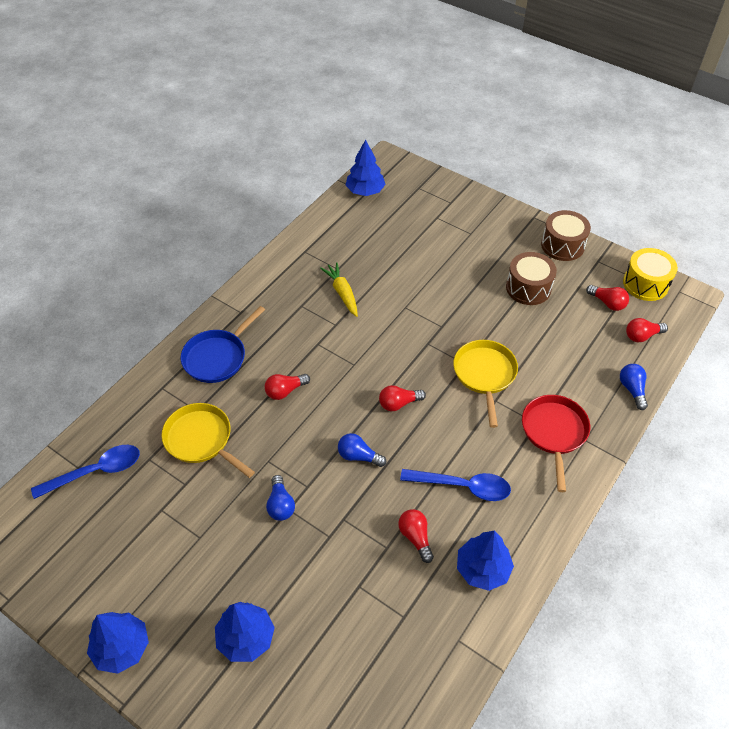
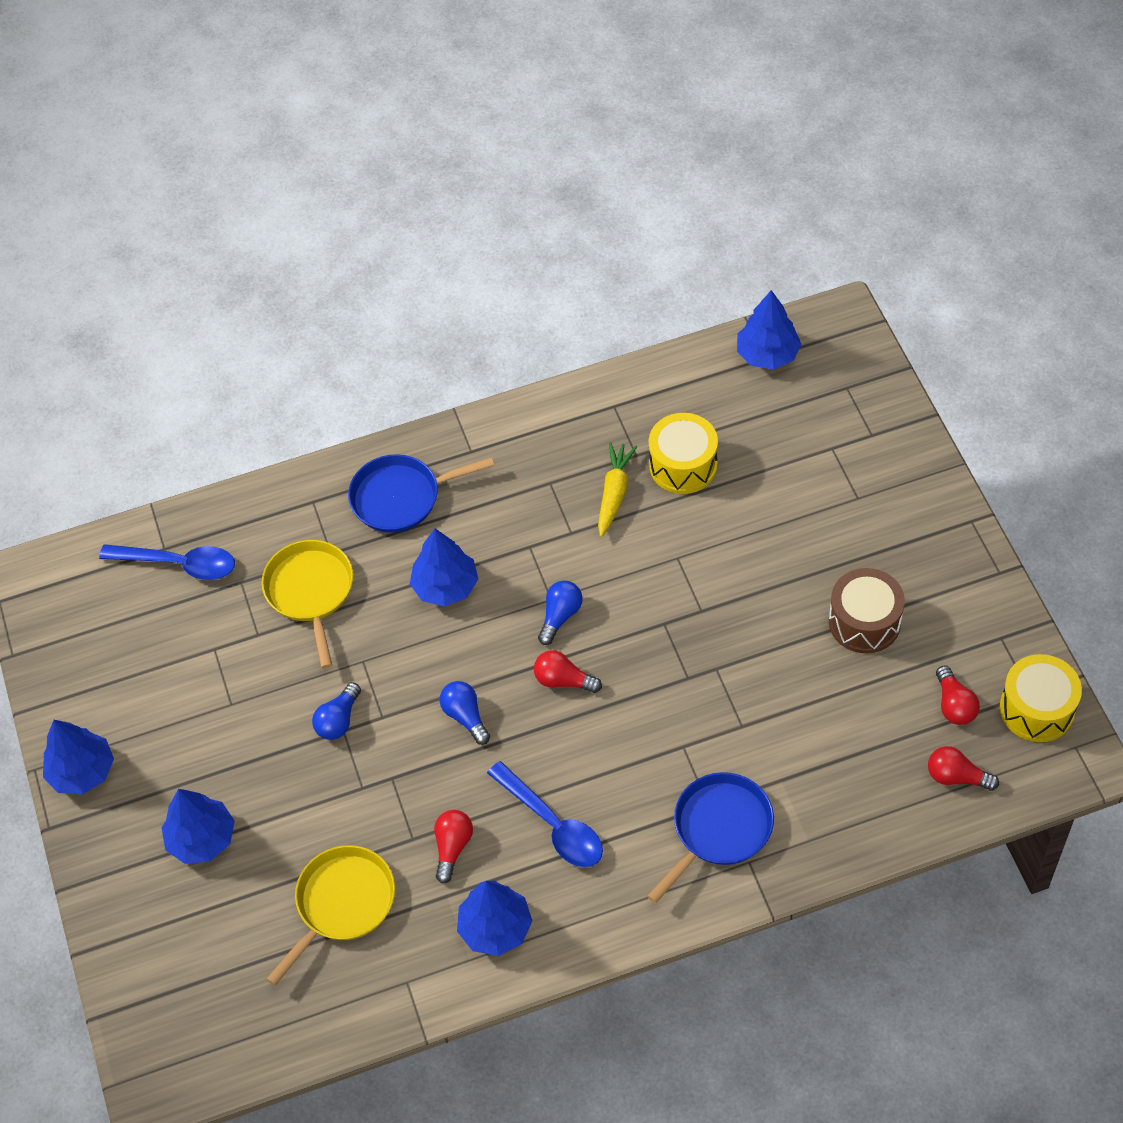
camera: 40 degrees right, 5 degrees up
(285, 391) = (445, 586): red light bulb -> blue tree
(367, 261) = (683, 465): none -> yellow drum
(485, 375) = (699, 706): yellow pan -> yellow pan (342, 904)
(554, 432) = (719, 829): red pan -> blue pan
(562, 245) = (972, 586): brown drum -> none
(632, 389) = (871, 837): blue light bulb -> blue light bulb (560, 616)

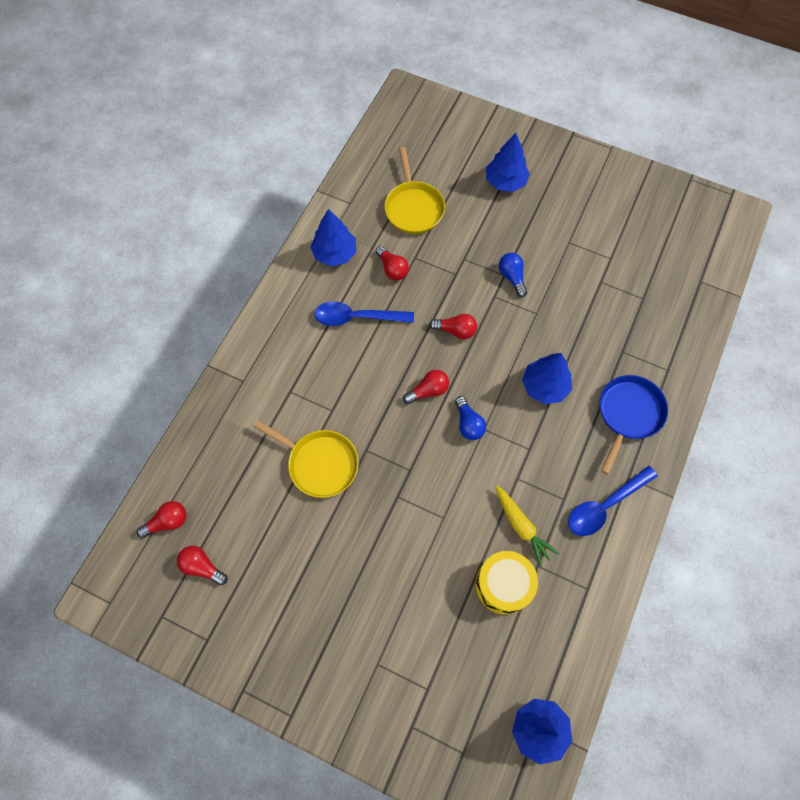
camera: 130 degrees right, 10 degrees up
(82, 771) = (591, 163): blue tree -> none
(178, 564) = (683, 280): blue spoon -> blue spoon (605, 505)
(311, 592) = (604, 323): yellow pan -> yellow pan (319, 463)
(465, 716) = (455, 330): blue light bulb -> red light bulb
(719, 829) = (273, 384): blue pan -> none
(864, 622) = (298, 575): brown drum -> none
(1037, 709) = (150, 608): yellow drum -> none

